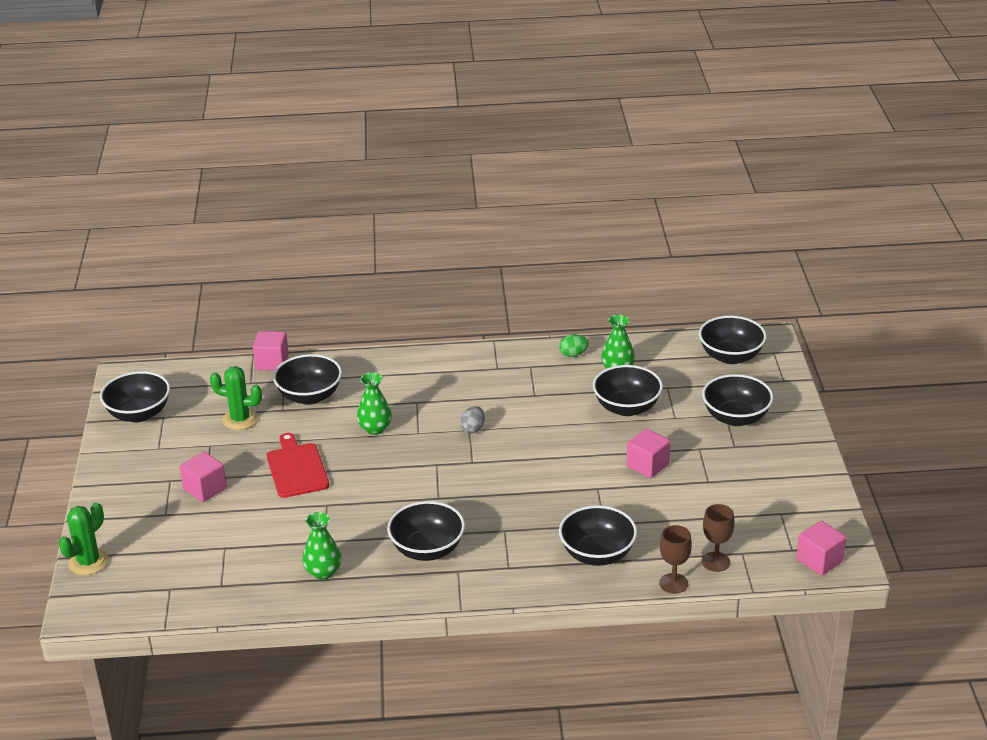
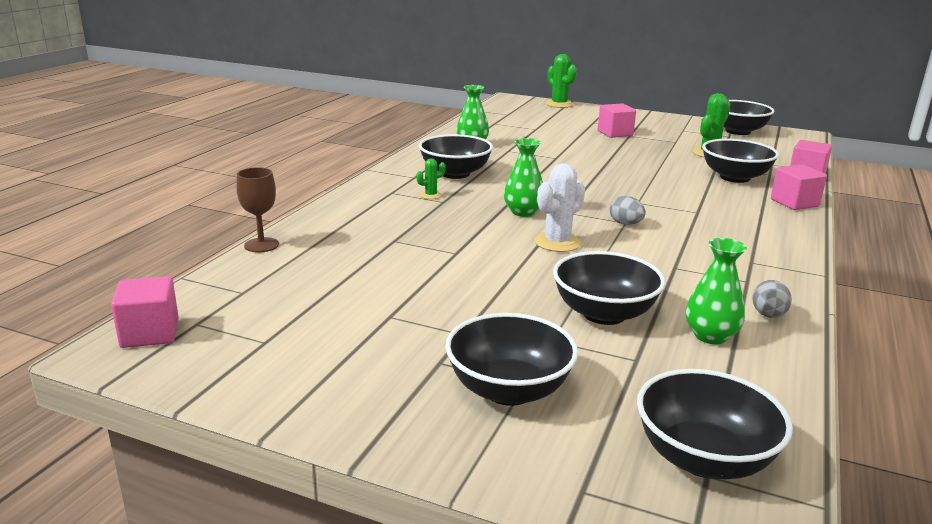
camera: 115 degrees right, 10 degrees down
(296, 468) = (617, 157): red cutting board -> none
(375, 428) = (659, 189): green vase -> green vase (523, 212)
(496, 542) = (431, 195): none -> green cactus
(538, 450) = (557, 242): none -> white cactus
(573, 354) = (768, 315): green egg -> grey egg
(597, 554) = (355, 226): black bowl -> none
(647, 465) = (465, 290): pink cube -> pink cube (794, 203)
(716, 562) = (254, 274): brown goblet -> none

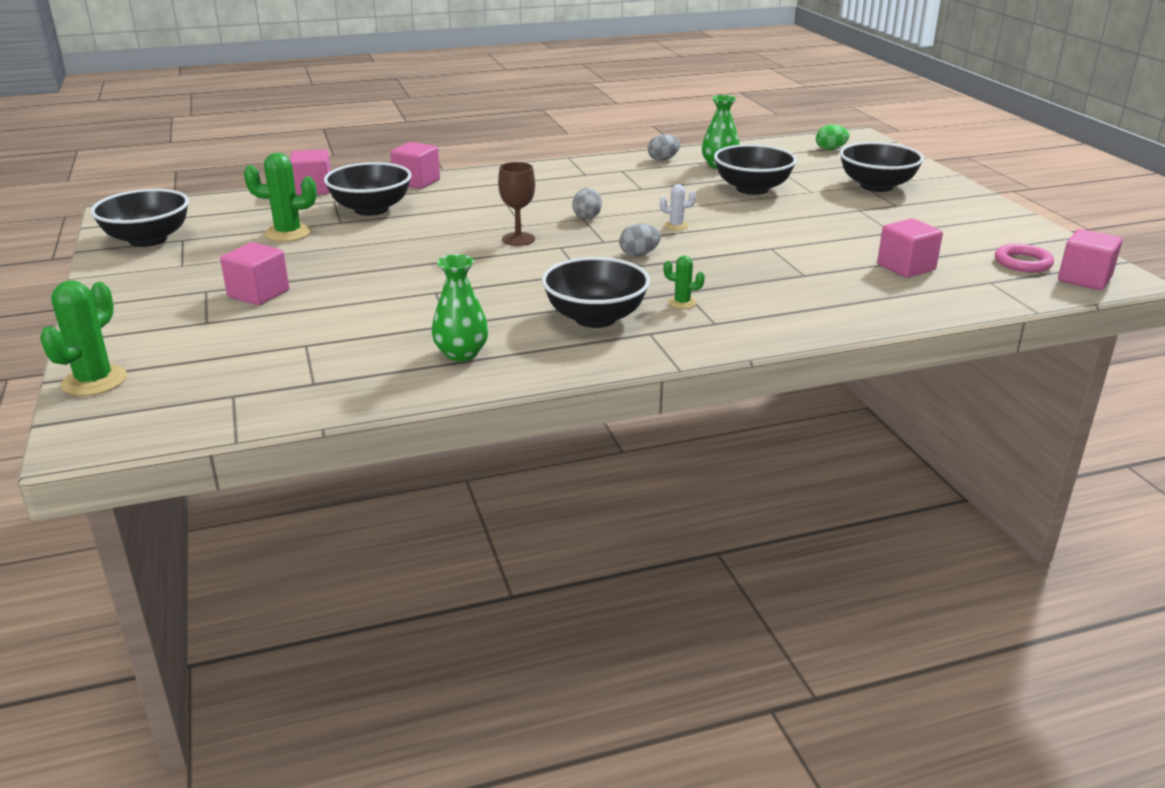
camera: 130 degrees left, 5 degrees up
(226, 329) = (1022, 262): none -> pink ring
(261, 245) = (935, 315): brown goblet -> brown goblet (518, 239)
(328, 278) = (906, 267): none -> pink cube
(523, 212) = (639, 254): green vase -> grey egg
(557, 242) = (676, 226): white cactus -> white cactus, size x0.53
(703, 458) = (830, 149): black bowl -> green egg

